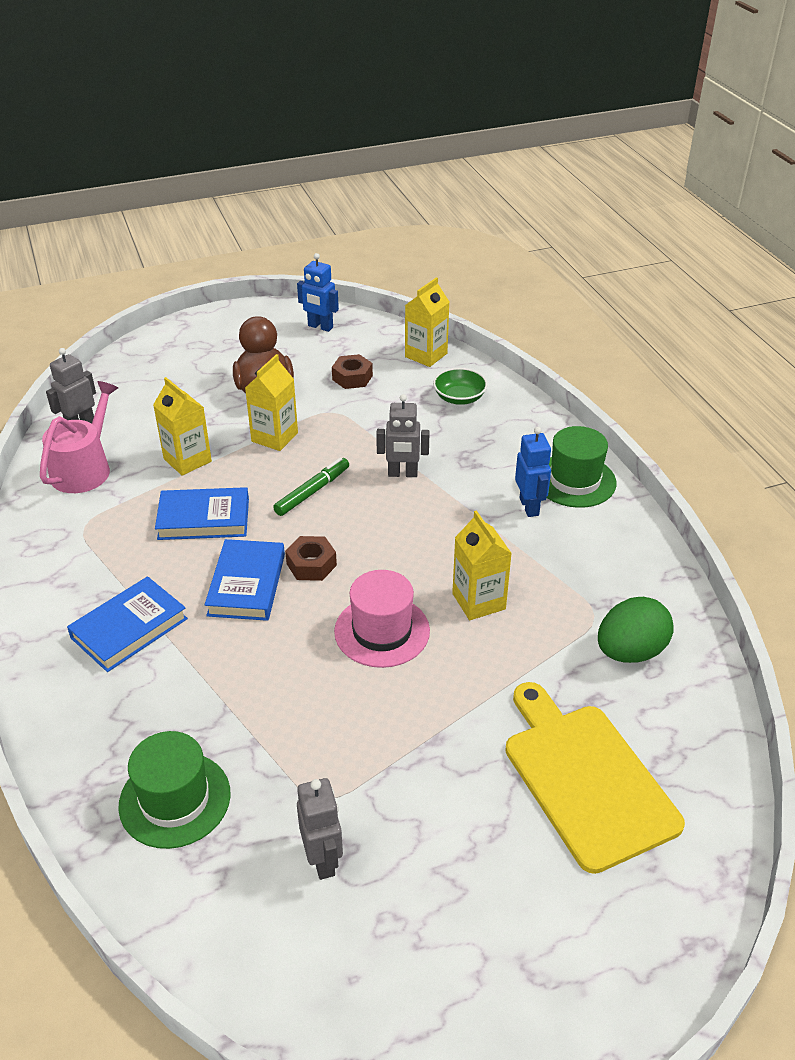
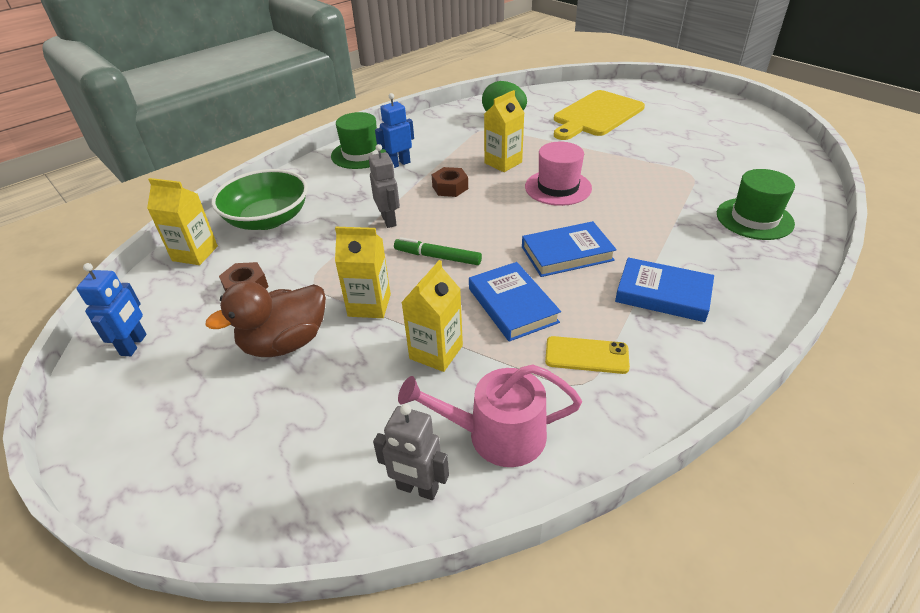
camera: 110 degrees left, 0 degrees up
(108, 541) = (586, 355): none -> yellow phone
(311, 564) = (522, 231): brown nut -> brown nut (450, 187)
(323, 860) = (722, 164): grey robot -> none
(459, 398) = (268, 219): green bowl -> green bowl, size x1.82

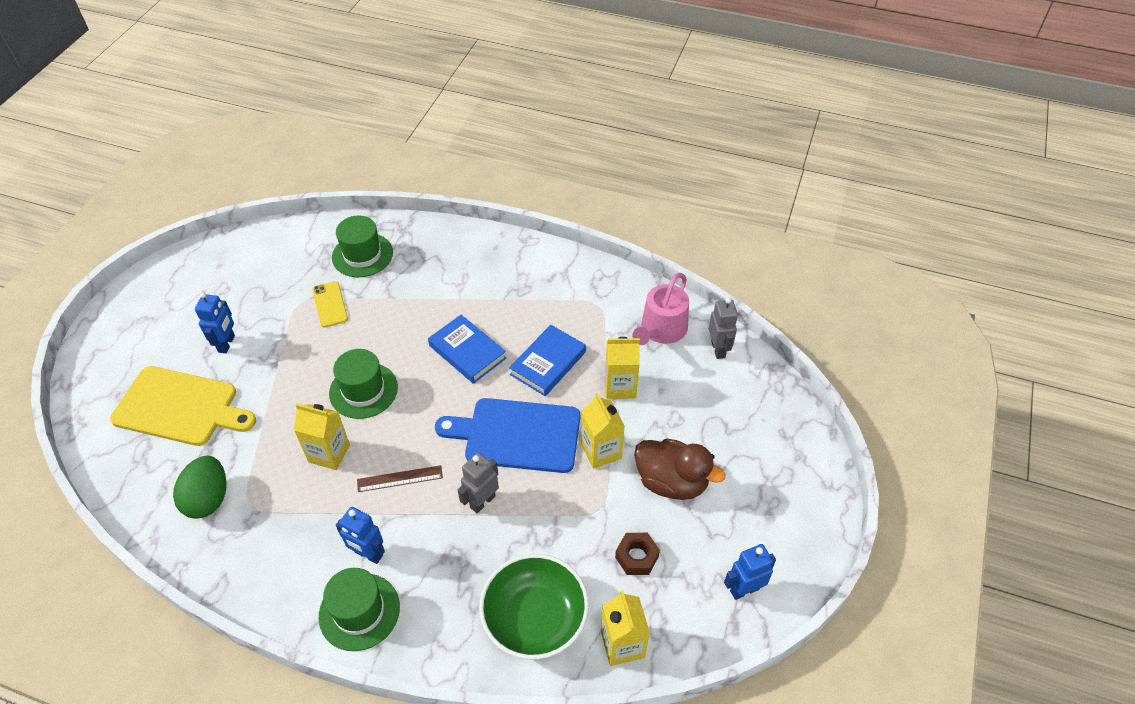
camera: 120 degrees left, 10 degrees up
(437, 257) = (517, 435): green marker -> blue cutting board
(450, 187) = (400, 479): brown nut -> brown ruler
(497, 435) = (661, 330): pink watering can -> pink watering can turned 60 degrees clockwise
(558, 187) = (363, 390): pink hat -> green hat
(586, 355) = (572, 309): yellow phone -> yellow phone (330, 304)
(654, 137) = (227, 344): none -> blue robot
(663, 294) = (488, 287): blue book -> none

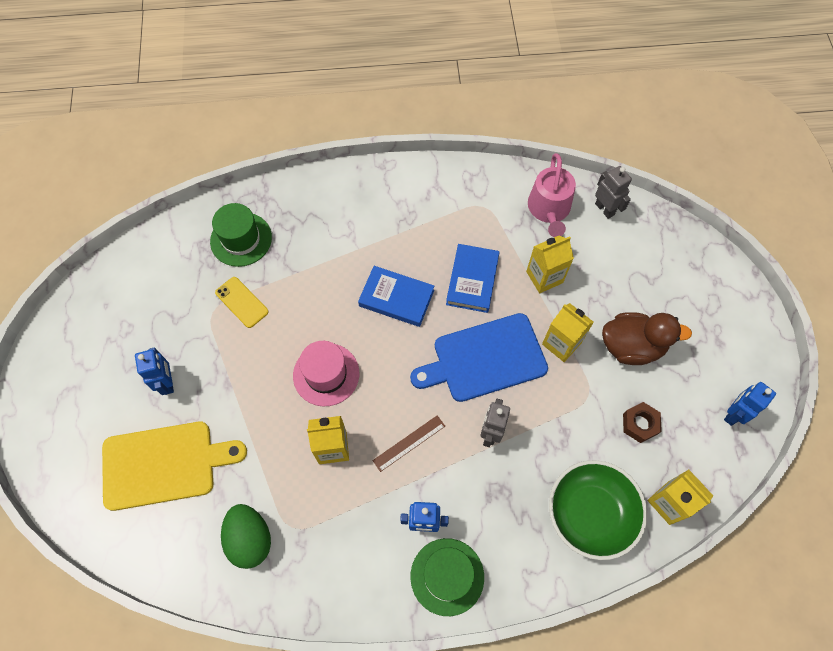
camera: 25 degrees left, 15 degrees up
(363, 390) = (326, 374): green hat -> pink hat

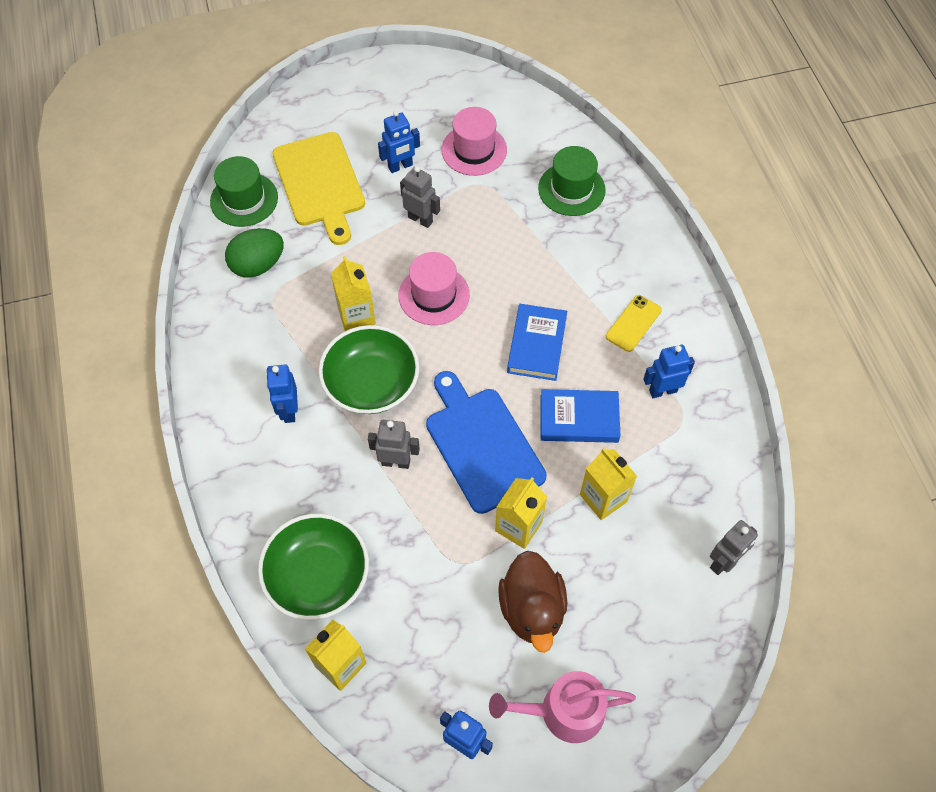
camera: 80 degrees right, 5 degrees down
(169, 312) = (474, 150): none -> pink hat
(237, 373) = (420, 219): none -> grey robot
(241, 302) = (498, 206): yellow phone -> yellow phone (633, 323)
(409, 443) = (371, 384): brown ruler -> green bowl
(447, 576) = (237, 440): green hat -> green hat (244, 199)
(457, 215) = (662, 390): none -> blue robot
(549, 209) = (702, 494): pink watering can -> pink watering can (564, 711)
(640, 424) = (432, 625): brown nut -> none

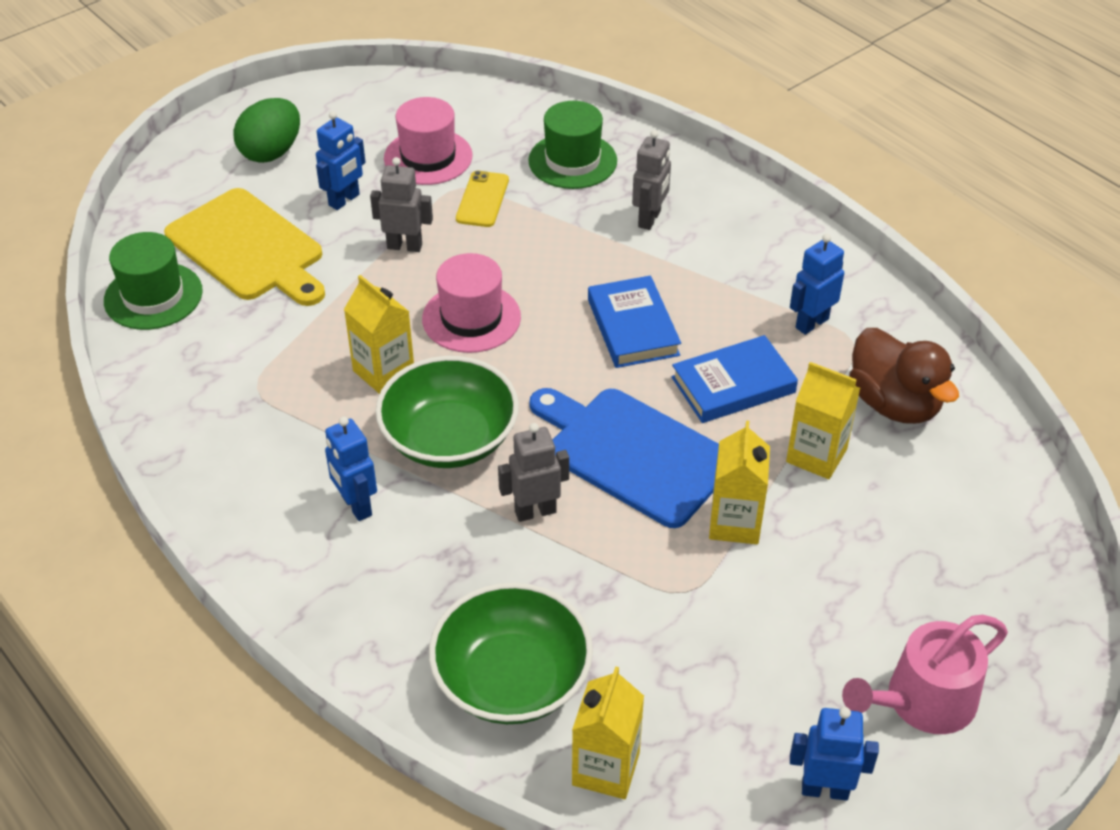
camera: 25 degrees left, 15 degrees down
(258, 265) = (216, 361): green egg -> green egg (271, 152)
(532, 609) = (810, 606): brown duck -> brown duck (894, 403)
(633, 323) = (733, 268): yellow phone -> yellow phone (482, 199)
(723, 562) = (997, 469): grey robot -> grey robot (650, 219)

